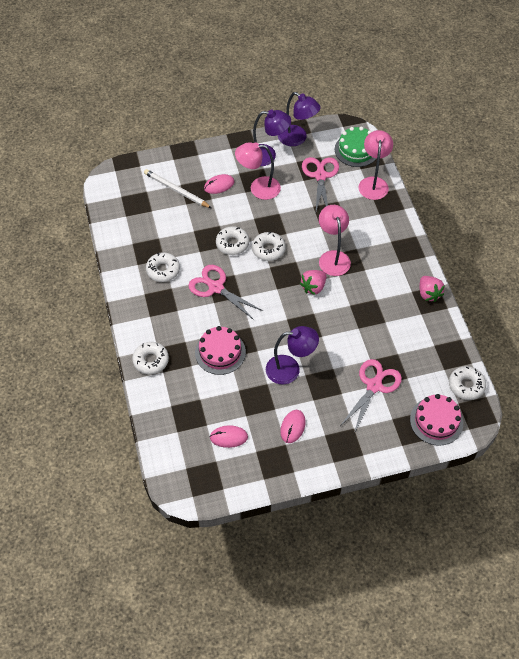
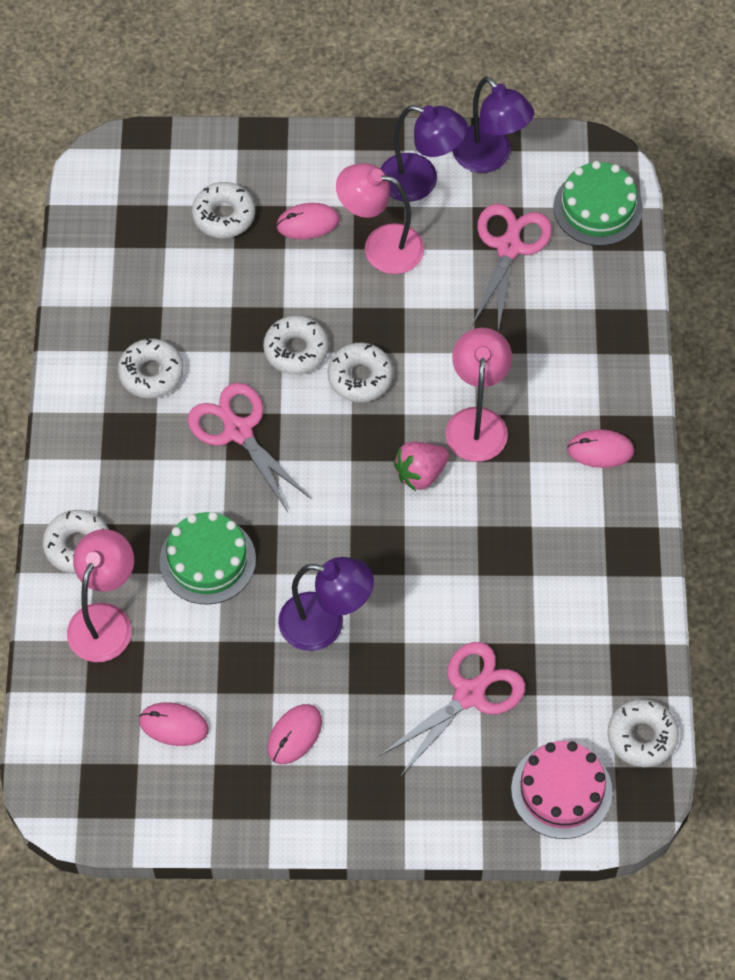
camera: 15 degrees right, 5 degrees up
(176, 190) = (224, 215): white pencil -> white donut
(220, 352) = (207, 560): pink cake -> green cake
(373, 183) = (607, 286): pink lamp -> pink lamp (105, 620)
(397, 257) = (600, 450): none -> pink mouse
(428, 294) = (635, 539): pink strawberry -> none

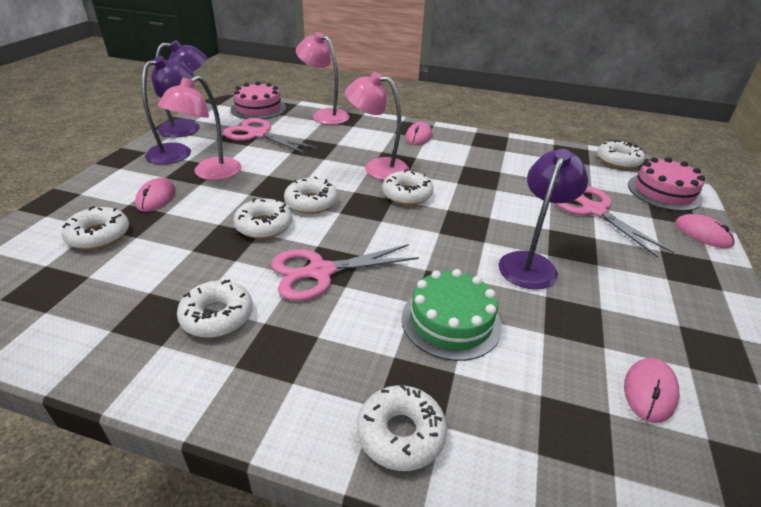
camera: 75 degrees left, 25 degrees down
(105, 620) = (510, 427): pink lamp -> pink lamp (324, 115)
(294, 735) = (644, 303): pink mouse -> pink mouse (702, 234)
(420, 473) = (407, 194): pink strawberry -> white donut
(598, 208) = (258, 108): green cake -> pink cake

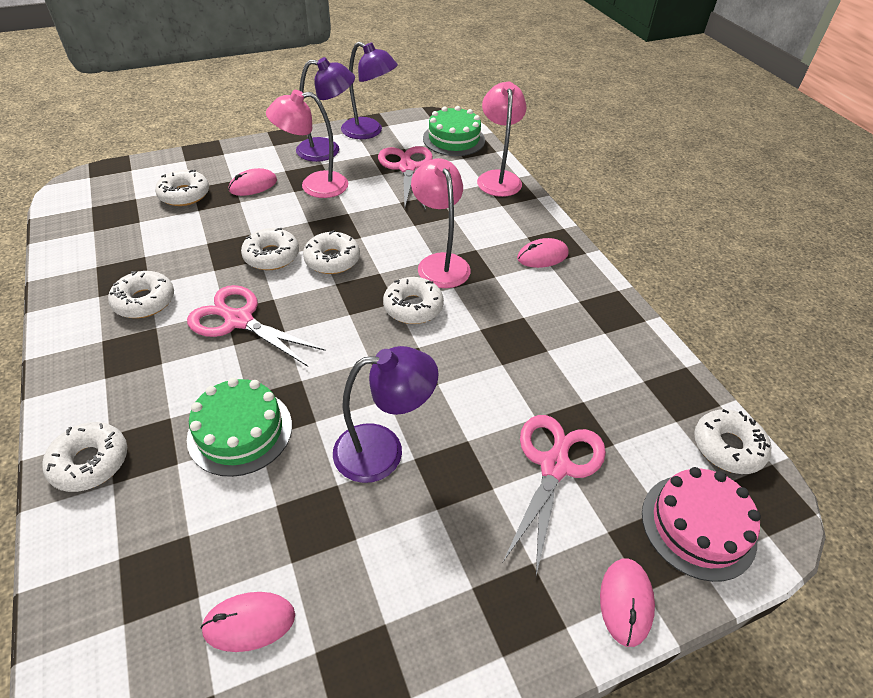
camera: 50 degrees right, 10 degrees up
(258, 108) = (454, 139): pink cake -> green cake

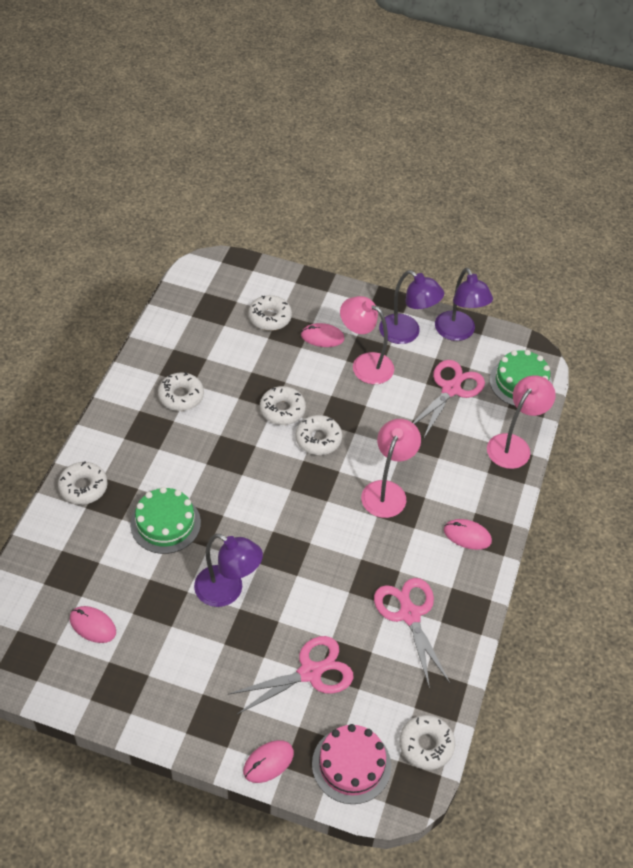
camera: 40 degrees right, 5 degrees up
(239, 320) = (222, 448): pink scissors -> pink scissors (409, 615)
(413, 307) = (335, 512): white donut -> none

